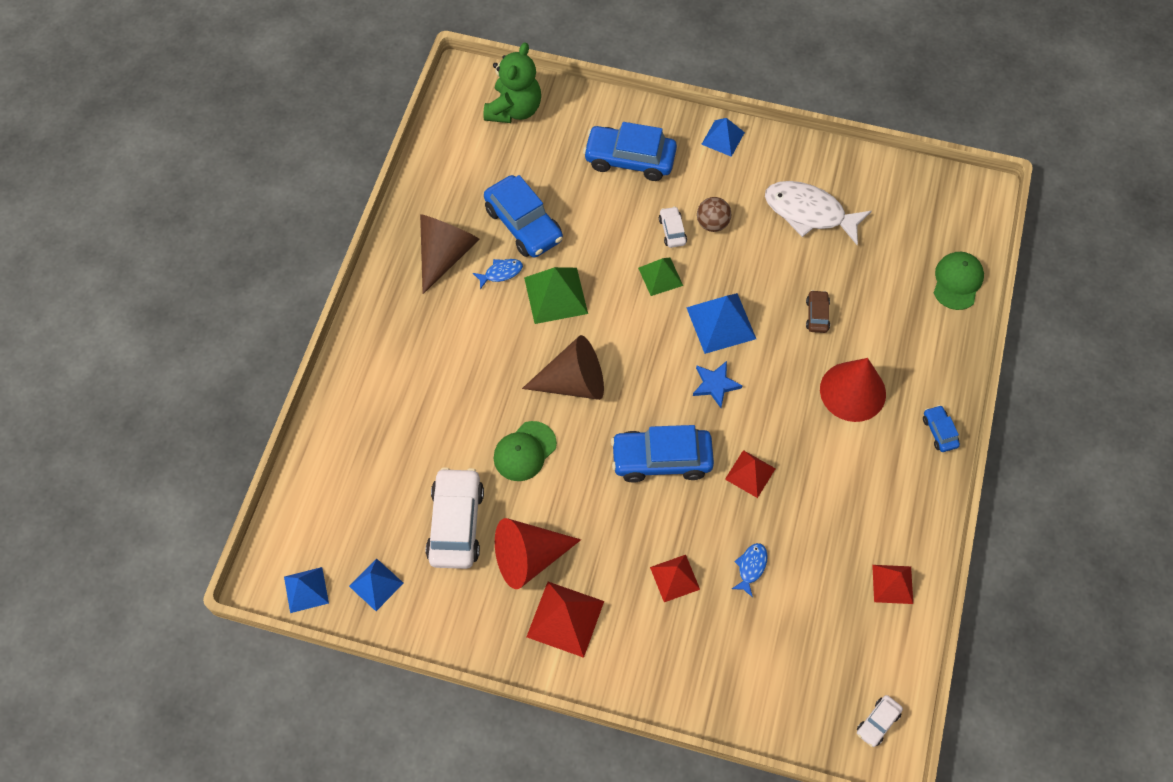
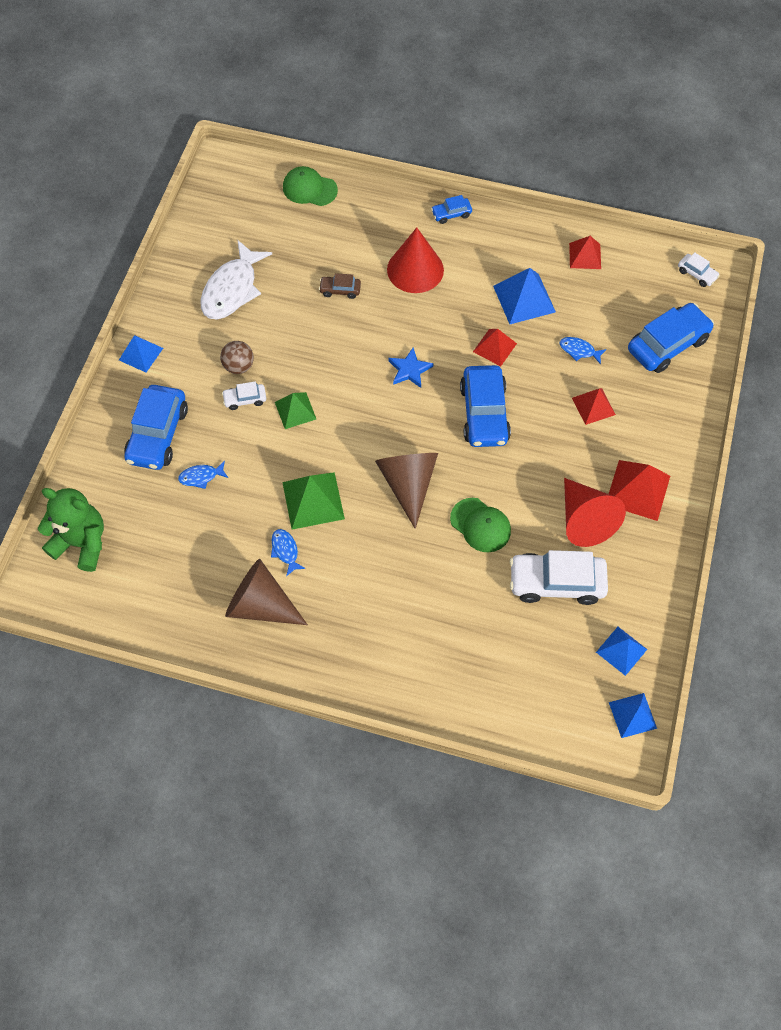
camera: 90 degrees left, 0 degrees up
(523, 224) = (229, 531): blue car -> blue car (667, 344)
(582, 198) = (201, 477): none -> blue fish
(721, 323) = (346, 363): blue pyramid -> blue pyramid (524, 298)

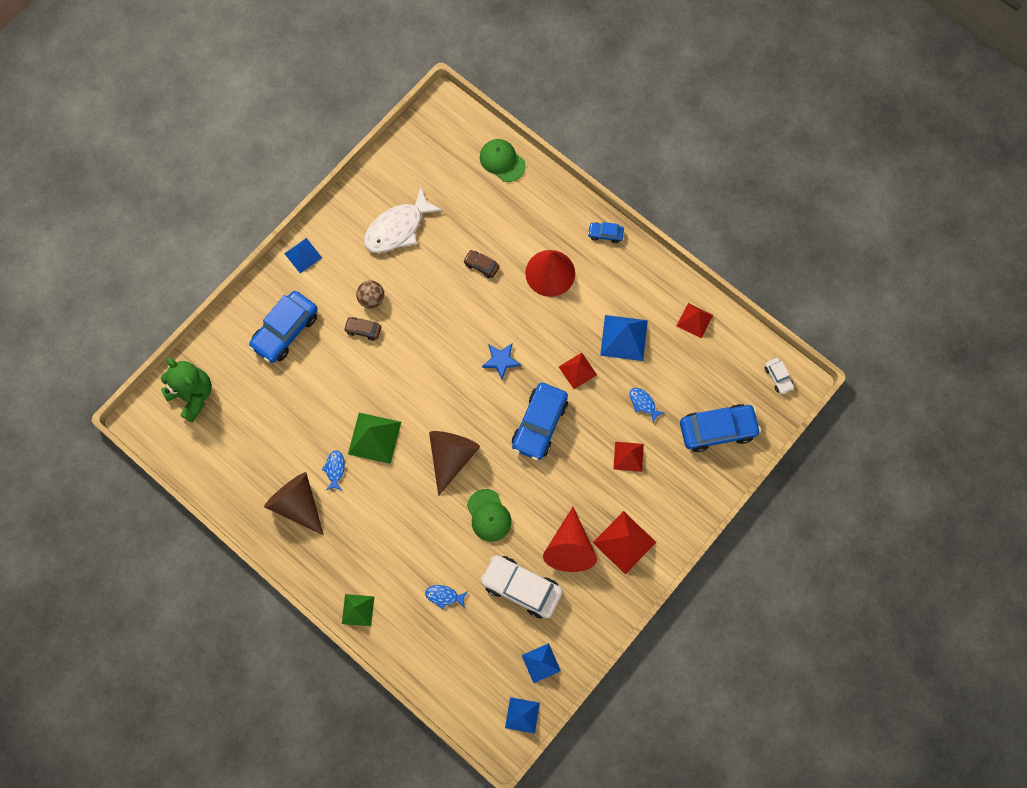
camera: 25 degrees right, 10 degrees up
(201, 477) = (301, 380): blue fish -> blue fish (444, 596)
(245, 399) = (363, 330): white car -> brown car
(295, 410) = (396, 356): green pyramid -> green pyramid (358, 610)

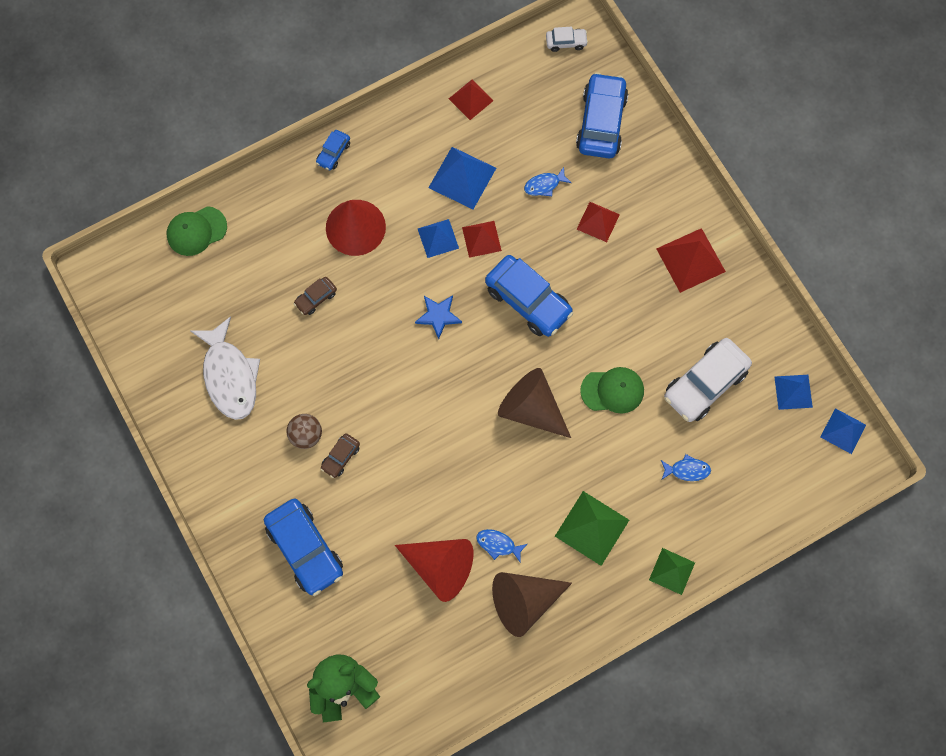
camera: 70 degrees left, 0 degrees up
(303, 255) = (217, 497): blue pyramid -> blue pyramid (438, 238)
(374, 437) = (477, 487): green pyramid -> green pyramid (592, 528)
(444, 596) = (687, 470): blue fish -> blue fish turned 120 degrees counterclockwise
(569, 547) = (677, 318): red cone -> red cone (440, 566)

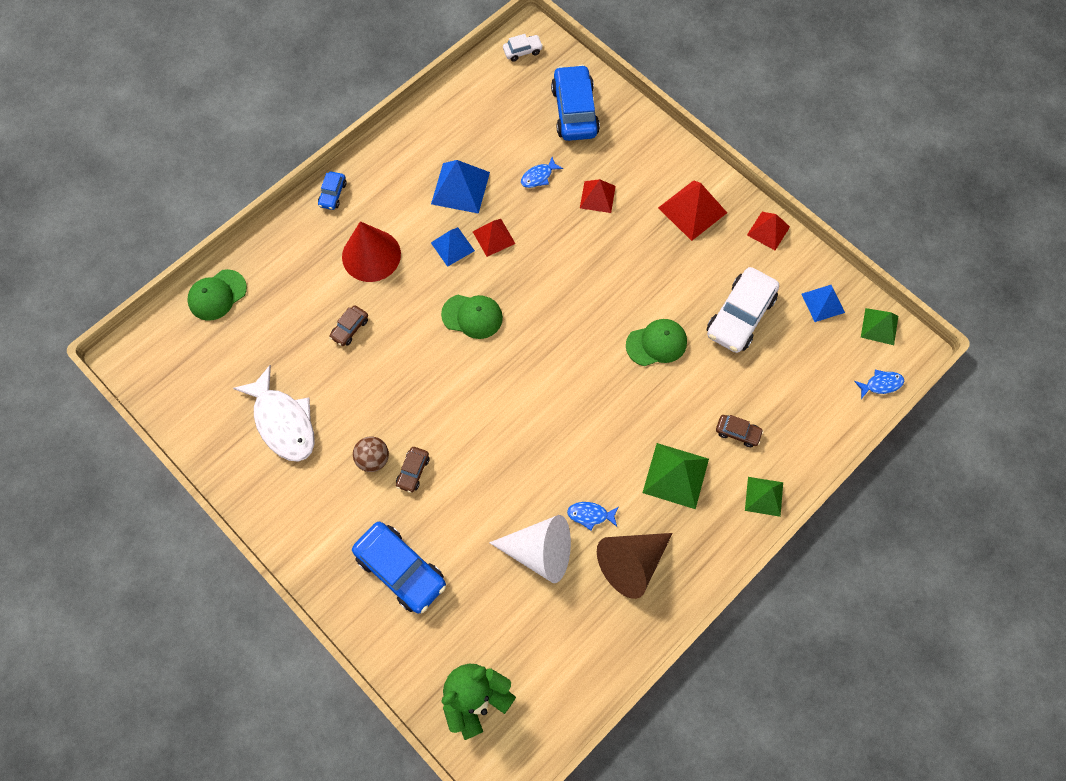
camera: 15 degrees left, 5 degrees down
(438, 316) = (472, 316): blue star -> green cap
(440, 566) = (540, 551): red cone -> white cone
(471, 99) = (449, 118): red pyramid -> red pyramid (768, 231)
(528, 300) = (553, 282): blue car -> none
(531, 408) = (585, 379): brown cone -> none
(665, 501) = (737, 432): none -> brown car
(687, 470) = (748, 398): blue fish -> blue fish (881, 384)
(843, 431) = (879, 326): blue pyramid -> green pyramid

